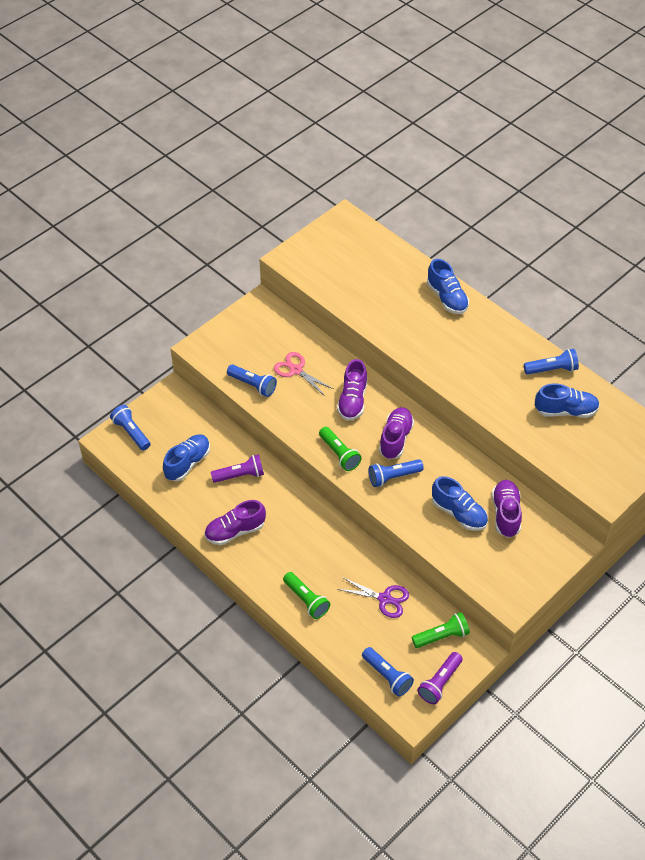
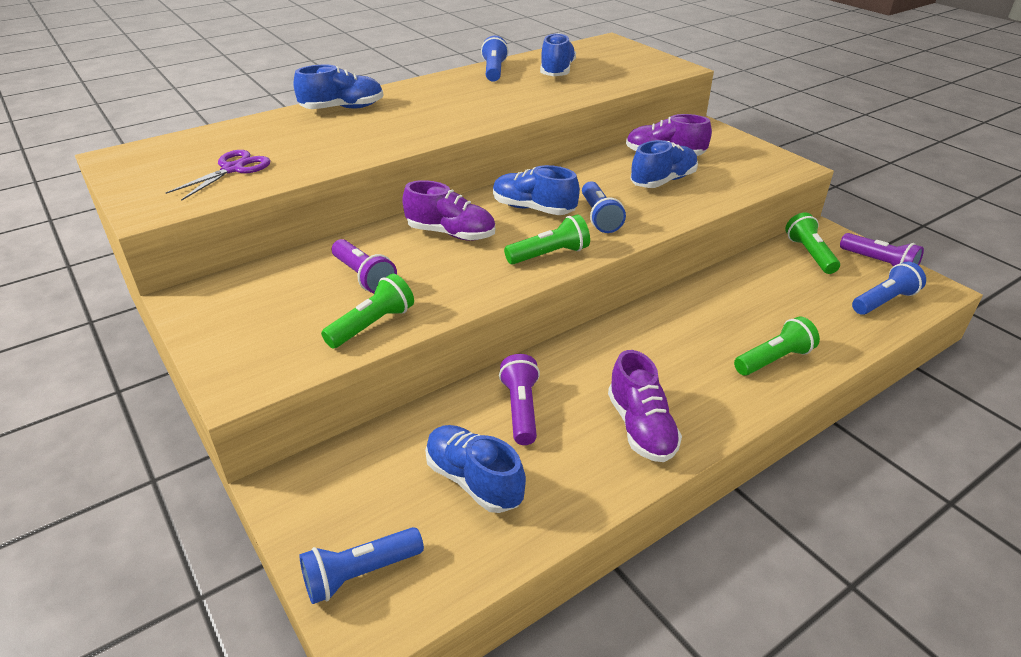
camera: 80 degrees left, 15 degrees down
(253, 385) = (372, 325): blue flashlight -> green flashlight
(296, 370) = (364, 277): pink scissors -> purple flashlight
(385, 599) = (760, 289): purple scissors -> purple scissors (233, 169)
(395, 439) = (533, 209): purple shoe -> blue shoe

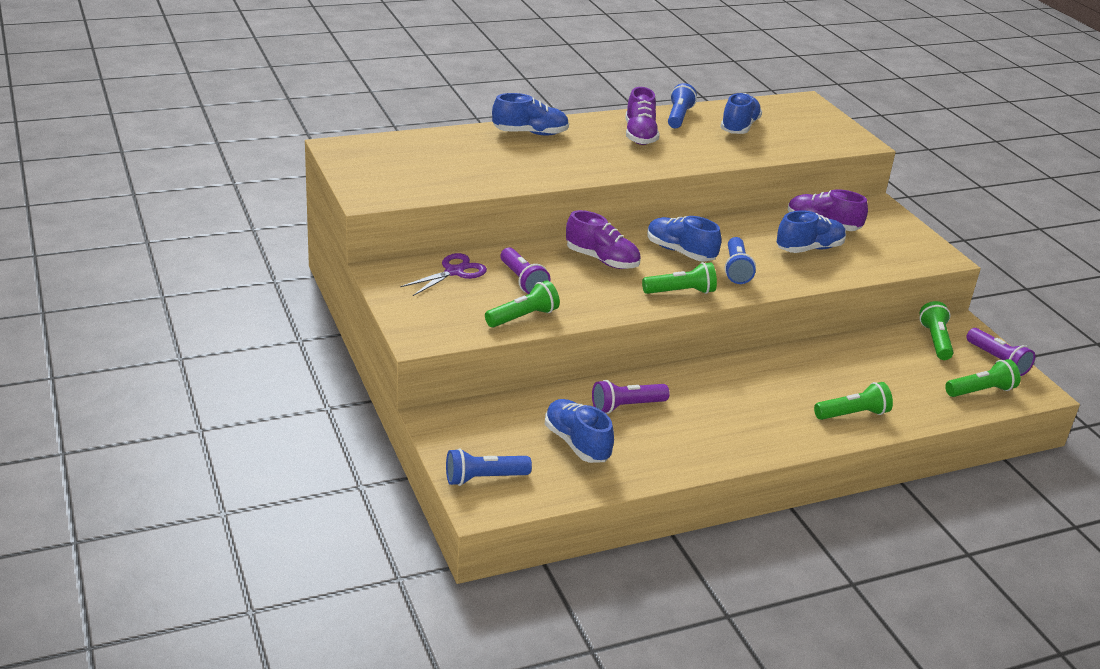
camera: 10 degrees right, 5 degrees down
(233, 169) = (433, 174): purple scissors -> purple scissors (454, 272)
(521, 409) = (626, 406): purple flashlight -> purple flashlight turned 120 degrees counterclockwise
(641, 427) = (718, 437): purple shoe -> purple shoe (640, 135)
(884, 301) = (980, 391): blue flashlight -> green flashlight

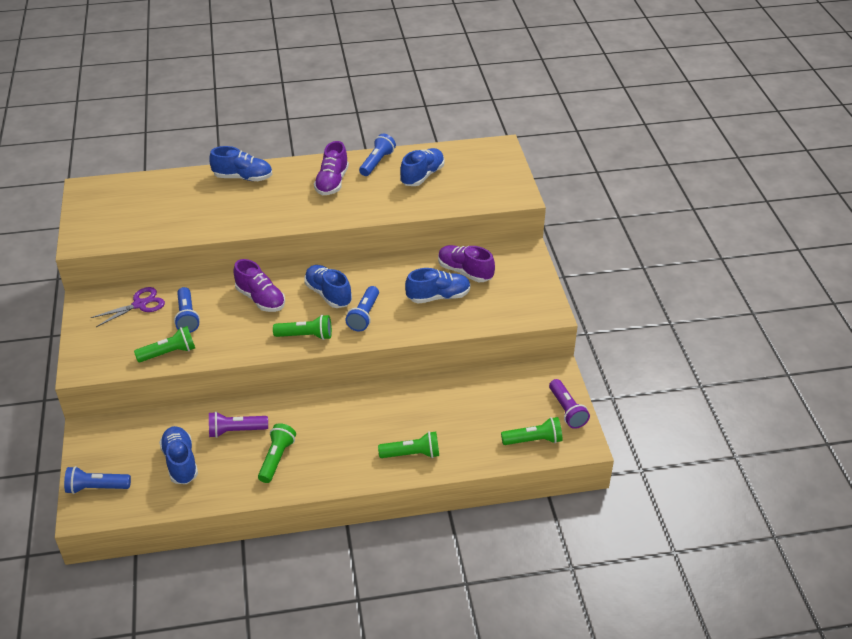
camera: 15 degrees right, 10 degrees up
(522, 281) = (187, 317): purple flashlight -> blue flashlight
(935, 341) = (524, 385): green flashlight -> green flashlight (276, 458)

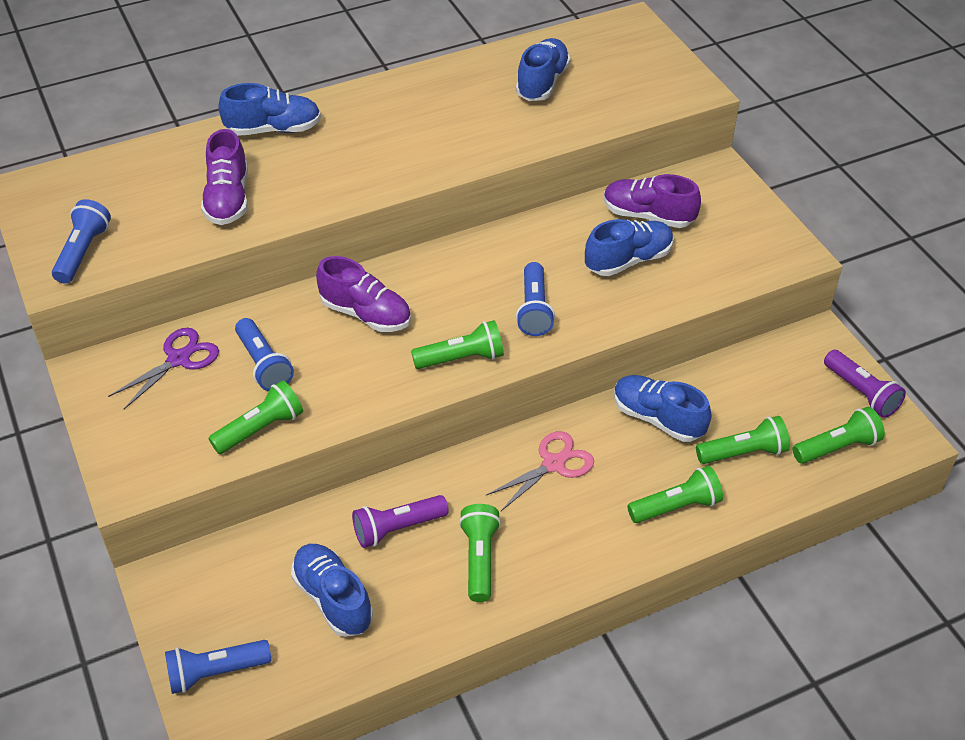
camera: 15 degrees left, 5 degrees up
(328, 294) = (465, 287): blue shoe -> blue shoe (658, 418)
(332, 182) = (414, 115): purple shoe -> purple shoe (228, 199)
(347, 413) = (554, 464): none -> pink scissors
(377, 162) = (466, 74): blue flashlight -> blue flashlight (83, 252)
(471, 431) = (743, 452): none -> green flashlight

